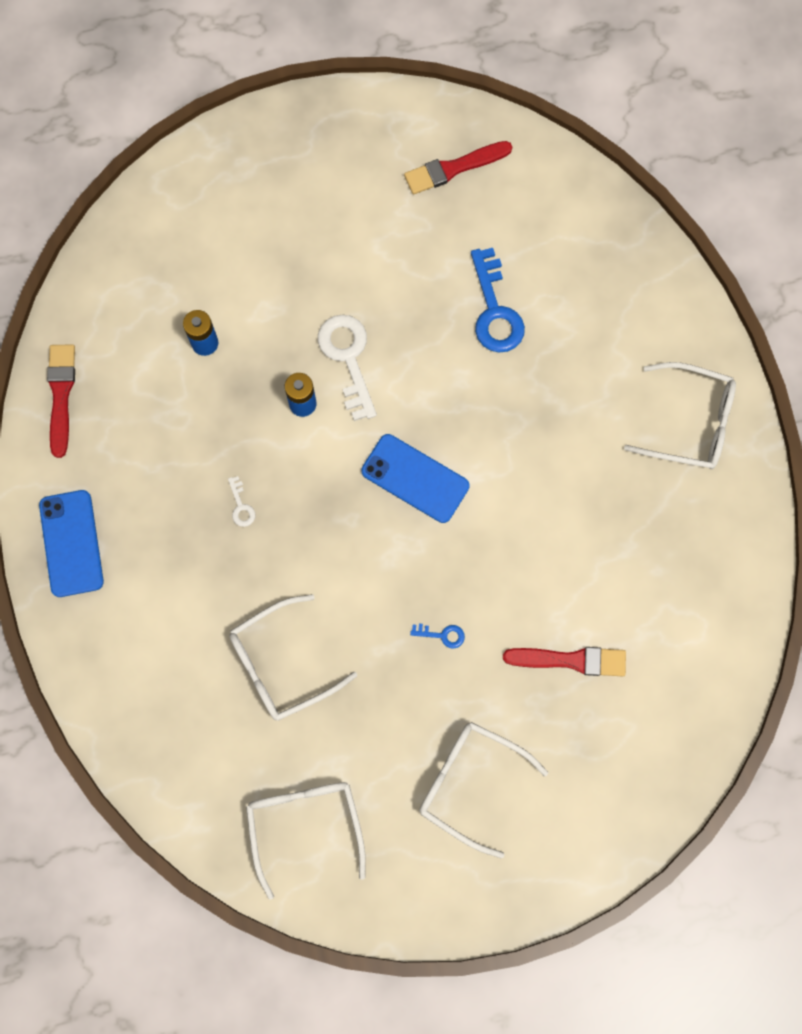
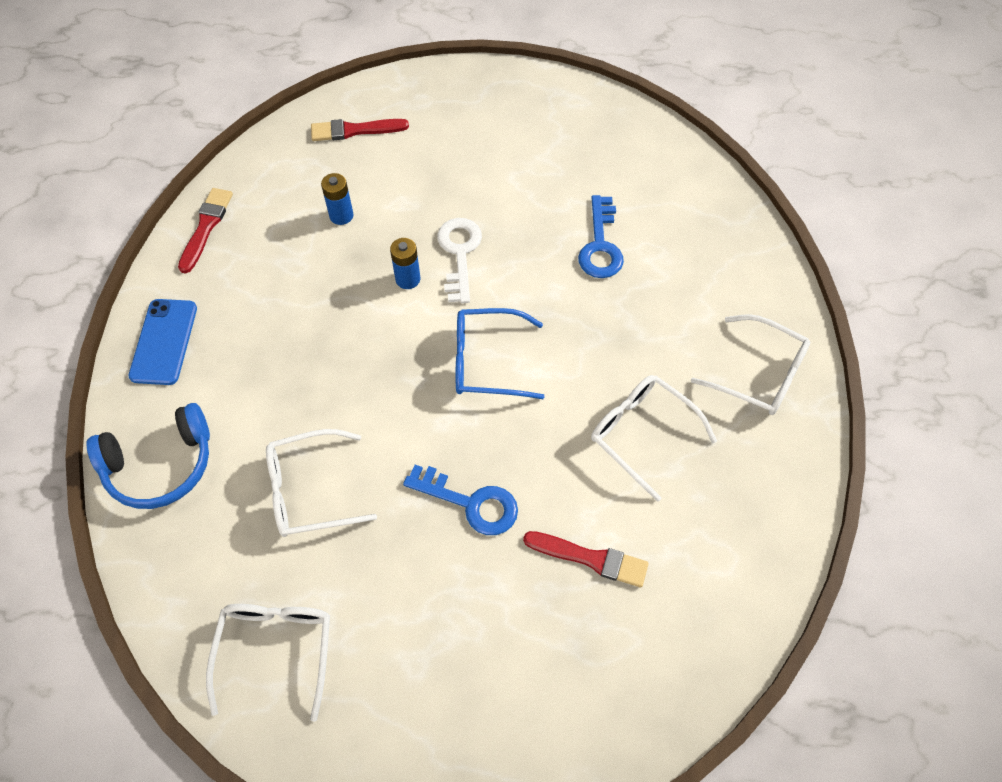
camera: 15 degrees right, 15 degrees down
(123, 678) = (160, 465): none -> blue headphones
(241, 506) = (323, 347): white key -> none
(415, 478) = (488, 361): blue phone -> blue glasses
(442, 635) = (471, 503): blue key -> blue key, size x2.19
(454, 168) = (595, 136): red brush -> red brush (355, 130)
(471, 784) = (456, 654): white glasses -> white glasses (643, 434)

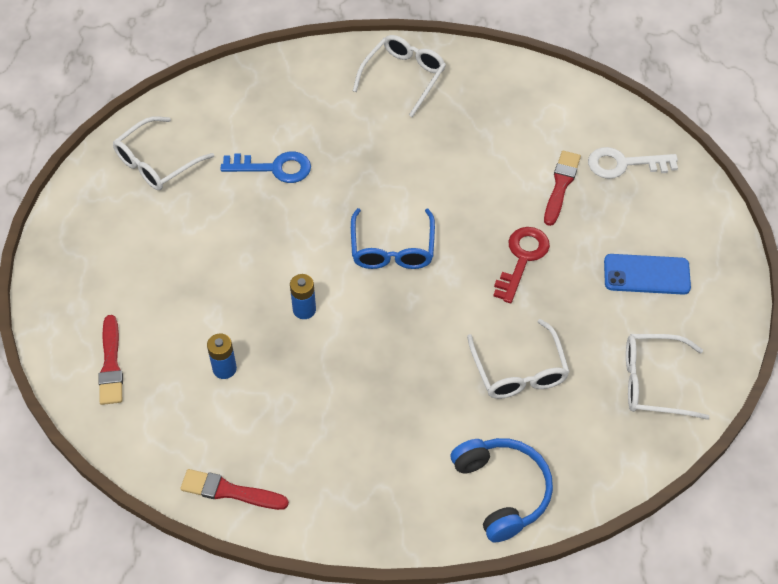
camera: 90 degrees left, 5 degrees down
(164, 342) = (370, 509): blue phone -> blue phone (646, 275)
(459, 253) = (277, 270): white key -> white key (624, 164)
(471, 503) = (522, 258): blue key -> red key
(643, 434) = (458, 150): white glasses -> white glasses (157, 162)

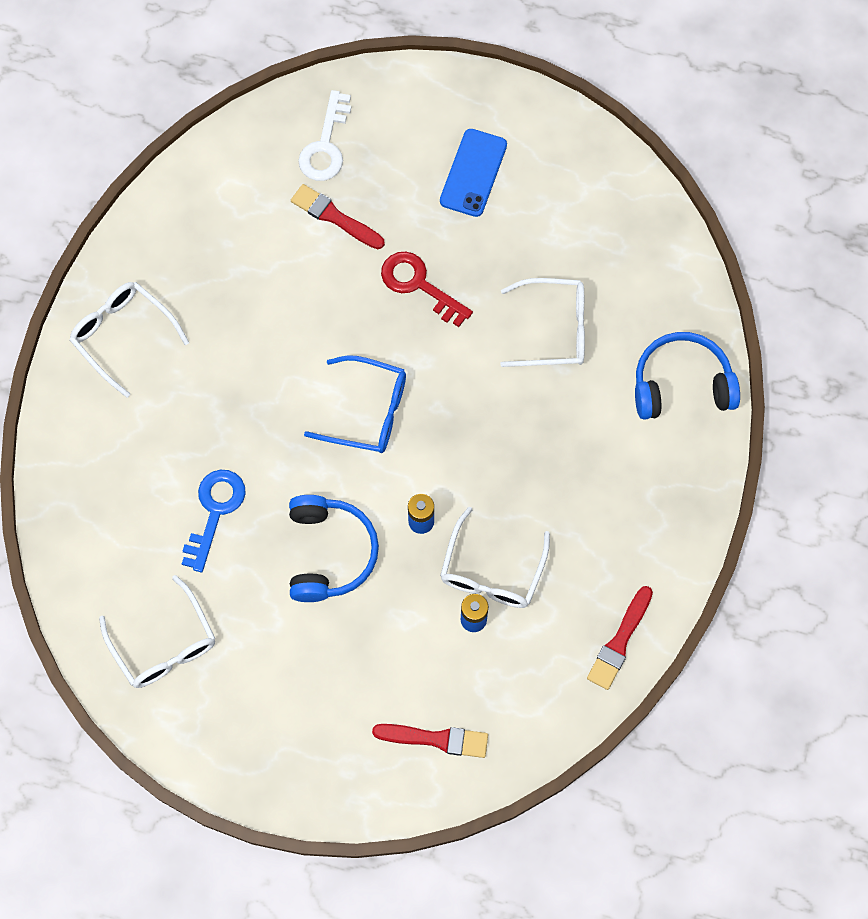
camera: 75 degrees left, 15 degrees up
(259, 251) = (329, 553): none -> blue headphones
(654, 382) = (599, 210): white glasses -> white glasses (492, 570)

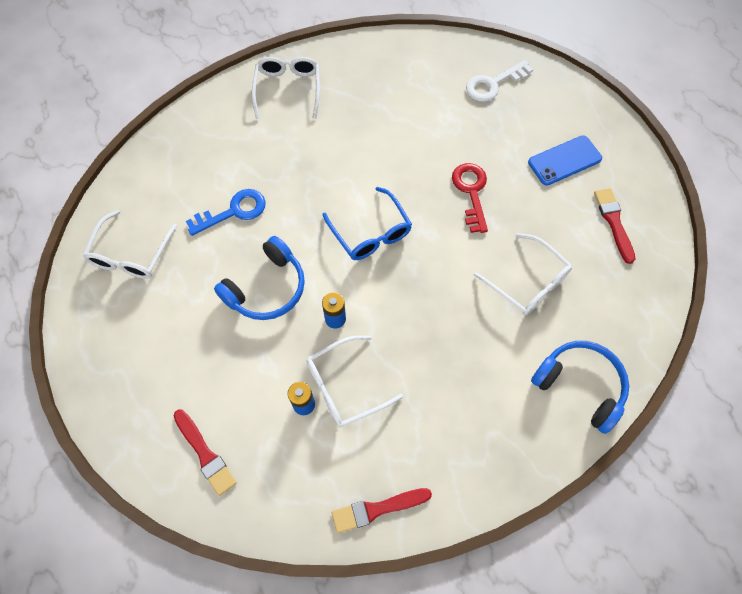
camera: 45 degrees right, 5 degrees down
(334, 217) = (460, 121): red brush -> red brush (613, 222)

